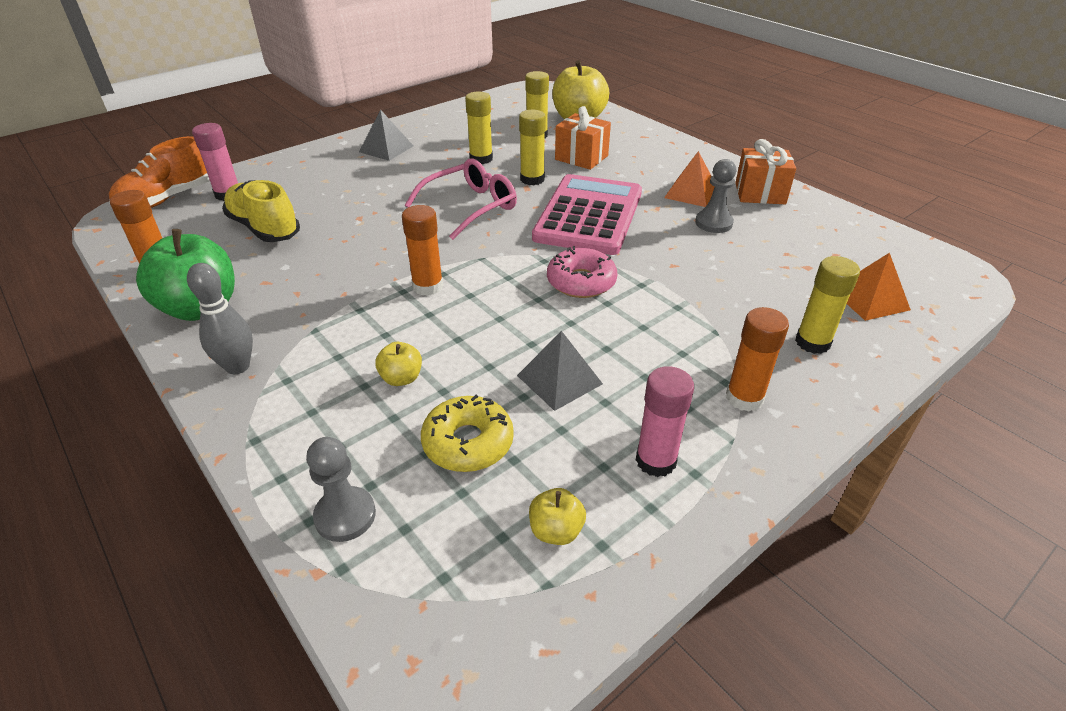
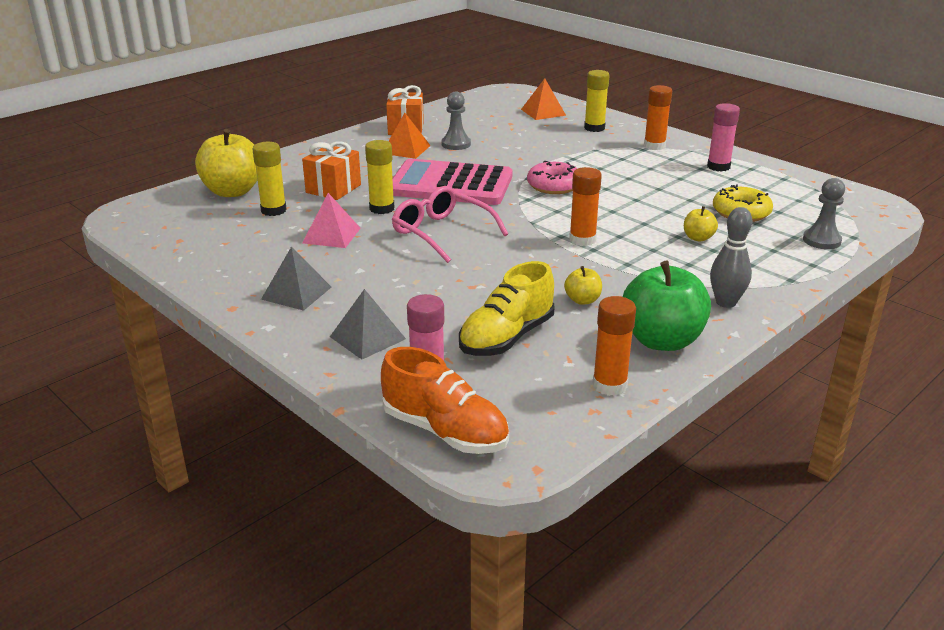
camera: 95 degrees left, 10 degrees down
(481, 159) = (332, 235): yellow glue stick -> pink pyramid
(556, 531) = (784, 188): yellow apple -> yellow apple (582, 300)
(559, 379) = (668, 190): grey pyramid -> grey pyramid (367, 337)

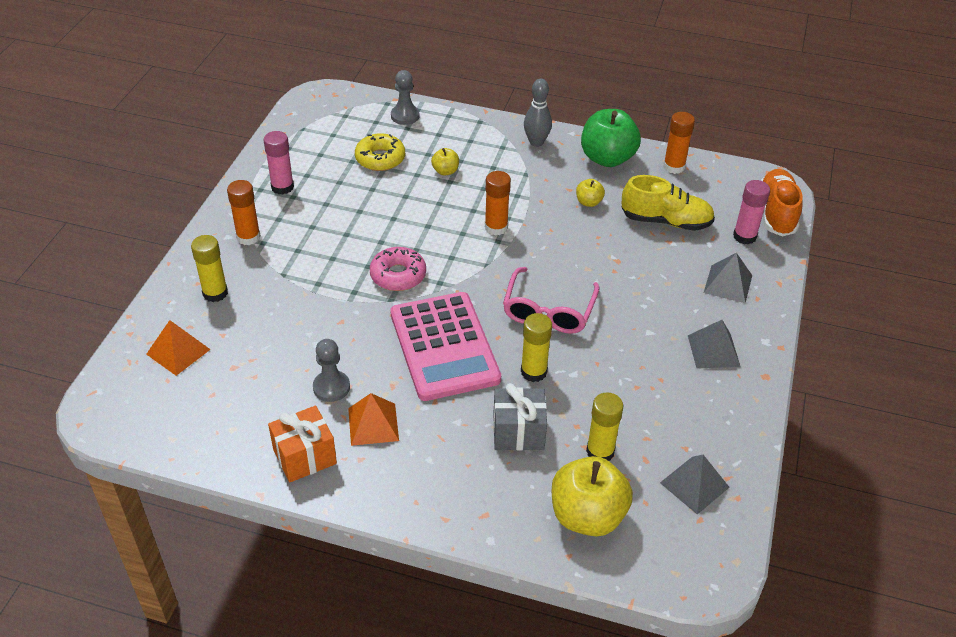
camera: 120 degrees left, 15 degrees up
(191, 234) = (694, 485): none -> grey pyramid
(332, 235) = (611, 380): pink pyramid -> none
(333, 189) = (518, 432): orange gift -> grey gift

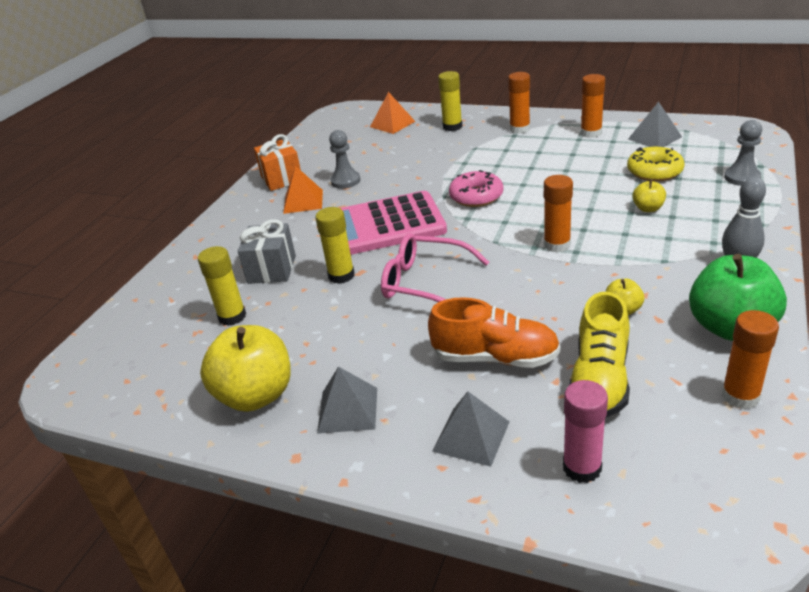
camera: 100 degrees right, 10 degrees down
(282, 187) = (591, 133): pink glue stick -> orange glue stick
(587, 516) = (167, 309): yellow apple -> yellow apple (256, 395)
(694, 485) = (167, 379): grey pyramid -> grey pyramid (654, 138)
(776, 213) = (655, 521): orange shoe -> orange shoe (495, 357)

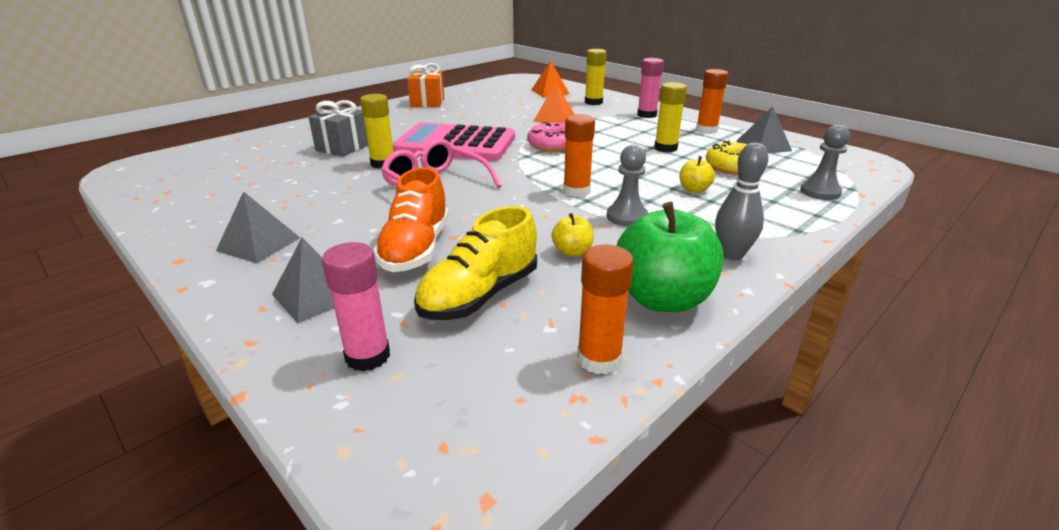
camera: 20 degrees right, 5 degrees down
(232, 316) = (277, 165): yellow glue stick -> yellow glue stick (665, 148)
(256, 395) = (217, 213): yellow apple -> none
(303, 201) = (422, 117): orange pyramid -> orange pyramid (554, 118)
(345, 181) = (468, 114): grey pawn -> grey pawn (626, 217)
(495, 357) = (416, 249): orange shoe -> orange shoe turned 60 degrees clockwise
(519, 129) = (647, 115): orange glue stick -> pink glue stick

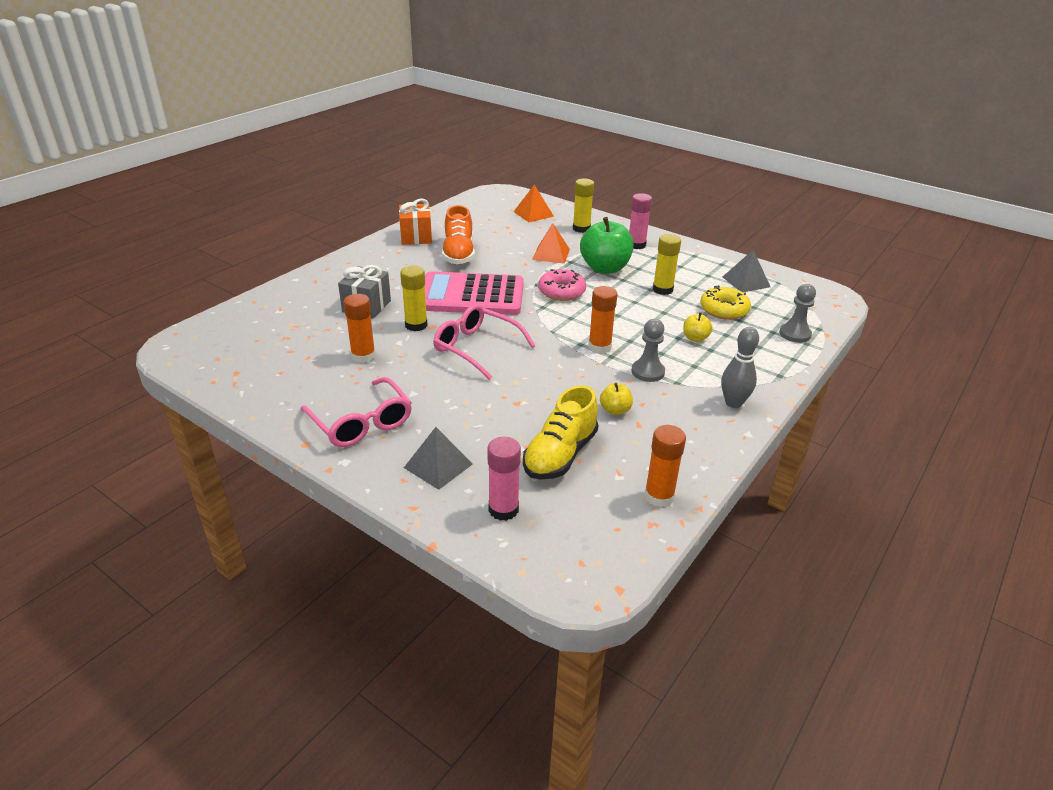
camera: 10 degrees left, 5 degrees up
(258, 244) = (361, 423): grey pyramid -> pink glasses
(416, 249) = (492, 417): orange shoe -> orange shoe (458, 254)
(662, 299) = (691, 446): green apple -> green apple (605, 268)
(706, 130) = (694, 264): orange glue stick -> orange glue stick (363, 356)

